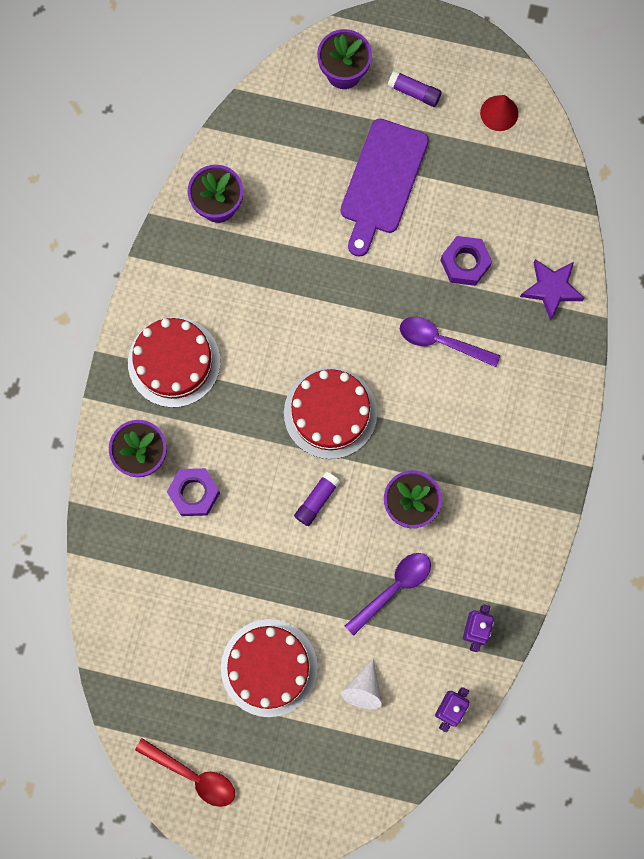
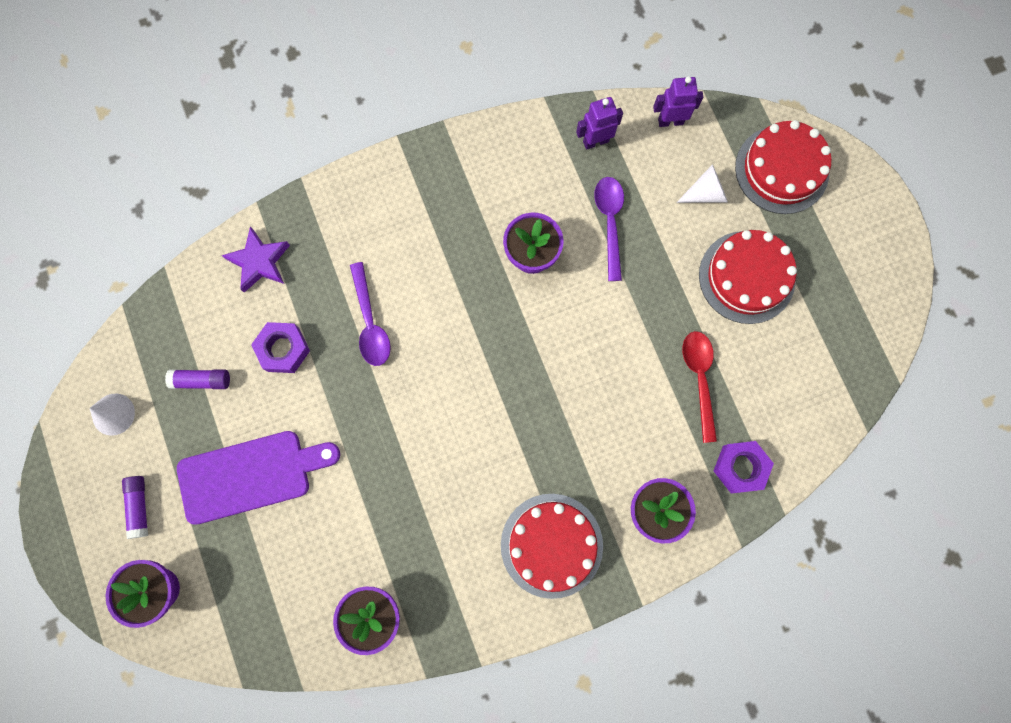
camera: 125 degrees left, 0 degrees up
(193, 775) = (874, 278): red spoon -> red spoon (699, 379)
(194, 493) = (653, 441): purple nut -> purple nut (740, 468)
(317, 500) = (583, 333): purple glue stick -> purple glue stick (202, 380)
(330, 413) = (500, 373): red cake -> red cake (781, 169)
(393, 588) = (610, 223): purple spoon -> purple spoon turned 75 degrees clockwise
(499, 113) = (113, 414): red cone -> white cone

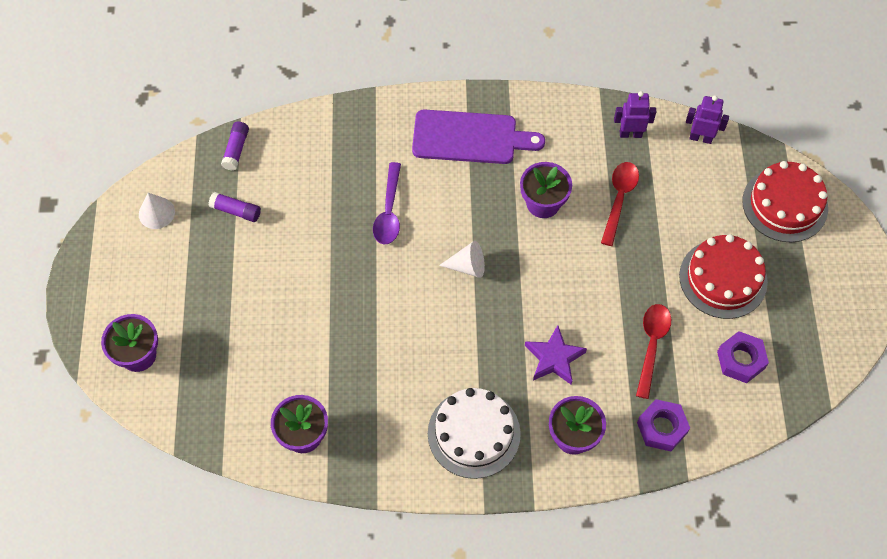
camera: 20 degrees right, 15 degrees down
(139, 507) = (148, 288): purple glue stick -> purple glue stick (236, 150)
(250, 475) = (246, 294): purple cutting board -> purple cutting board (470, 137)
(259, 262) = (317, 138): purple star -> purple star (554, 358)
(283, 349) = (310, 209): purple nut -> purple nut (740, 360)
(551, 545) = (474, 433): red cake -> white cake
(610, 223) = (619, 199): purple spoon -> red spoon
(706, 193) = (711, 202): white cone -> white cone (468, 266)

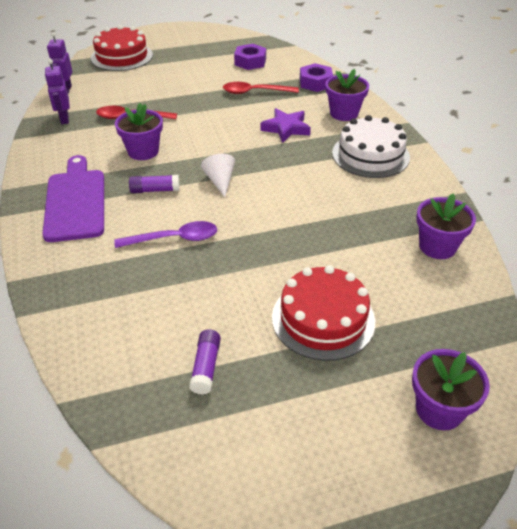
camera: 105 degrees left, 20 degrees down
(156, 213) = (232, 458): white cone -> none
(236, 150) = (112, 393): purple glue stick -> purple glue stick (155, 190)
(723, 278) = (189, 72): red cake -> red cake (323, 319)

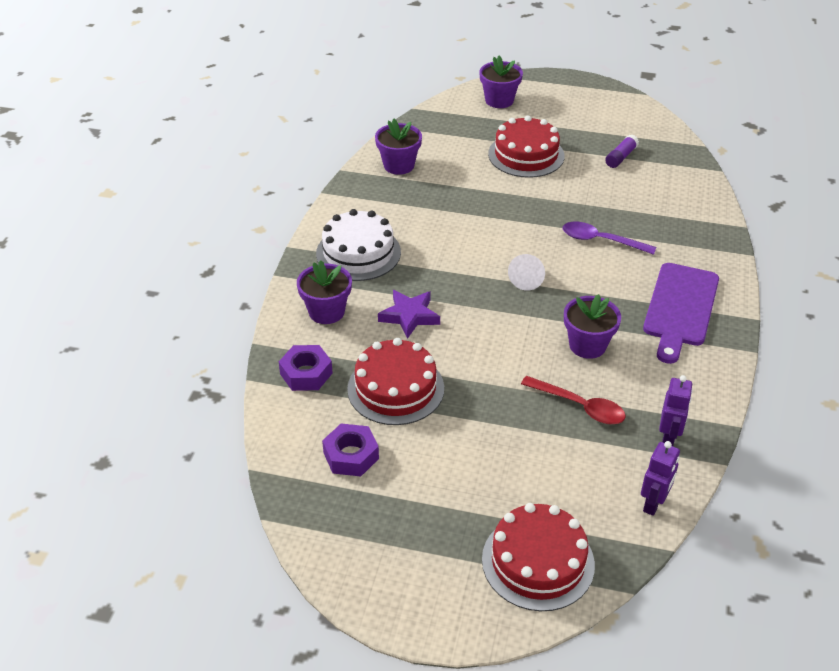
camera: 150 degrees left, 0 degrees up
(155, 190) = (596, 292): purple glue stick -> none
(255, 92) = (395, 388): red spoon -> red cake

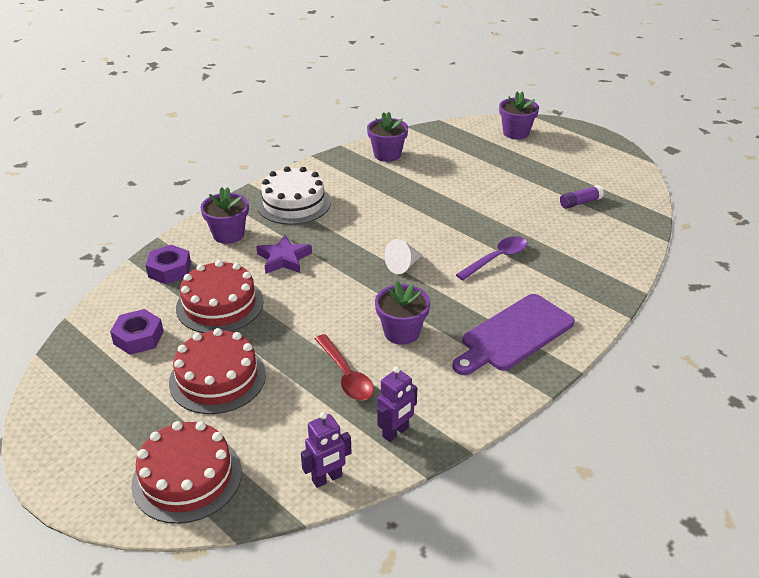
camera: 30 degrees right, 5 degrees down
(526, 155) = (497, 177): red cake -> red cake (217, 378)
(601, 241) = (496, 259): purple spoon -> purple spoon turned 90 degrees clockwise

